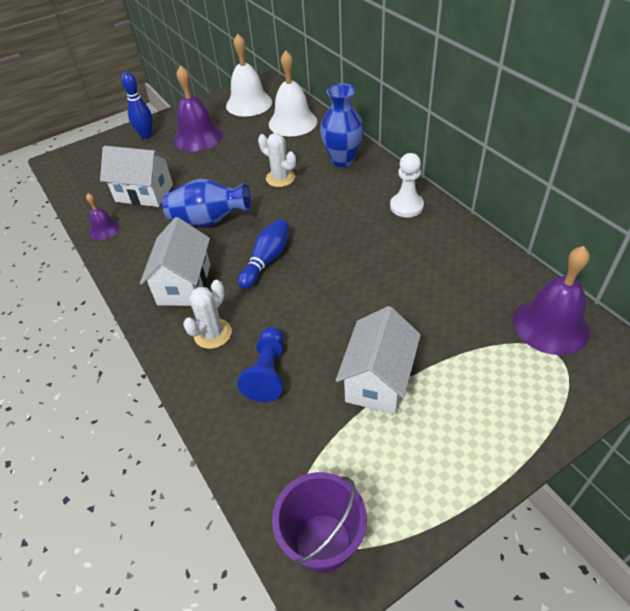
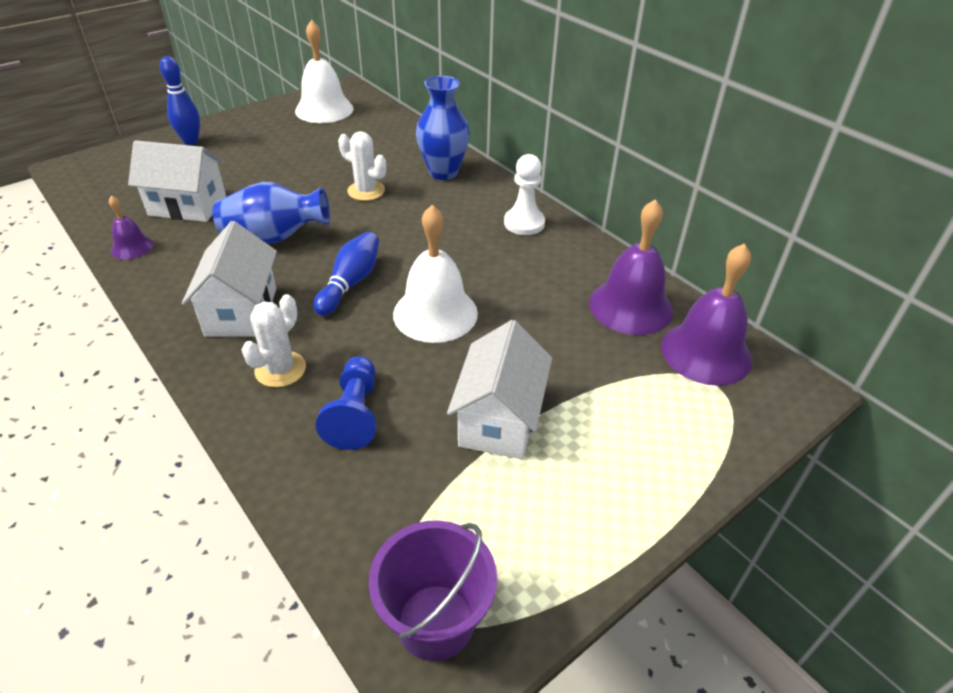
camera: 10 degrees left, 5 degrees down
(198, 137) = (259, 144): purple bell -> purple bell (630, 306)
(292, 122) = (380, 131): white bell -> white bell (435, 313)

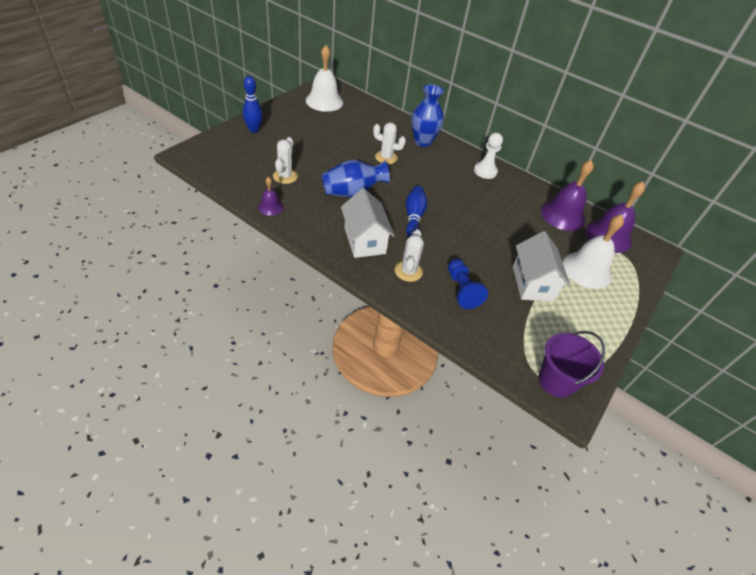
camera: 20 degrees left, 5 degrees up
(187, 206) = (285, 176): white house -> white cactus
(435, 313) = (469, 230): white bell -> white bell (587, 270)

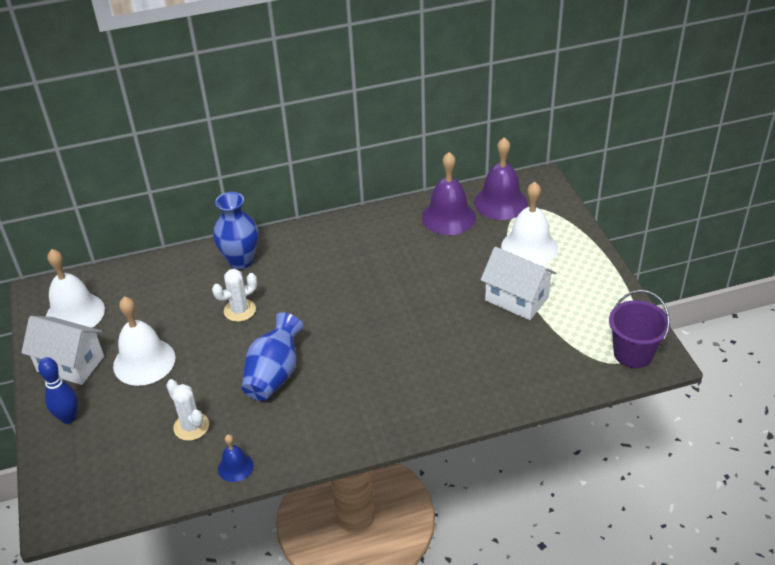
camera: 45 degrees left, 5 degrees down
(270, 207) = (235, 467): purple bell -> blue bell
(315, 138) = (144, 361): none -> white bell
(364, 240) = (359, 403): white house -> white house (70, 364)
(408, 271) = (431, 389): white cactus -> none
(413, 217) = (357, 340): blue bowling pin -> none
(462, 290) = (486, 359): blue pawn -> none
(485, 171) = (336, 236): white pawn -> none

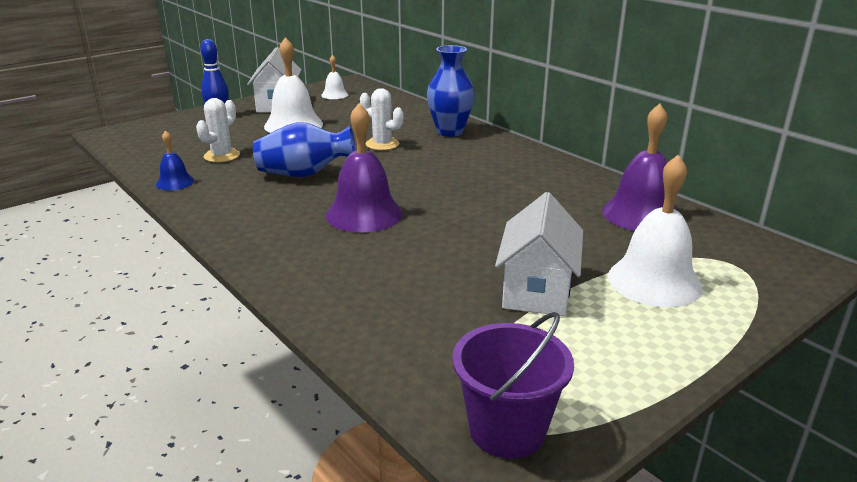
camera: 65 degrees right, 15 degrees down
(75, 313) = (334, 95): white bell -> white bell, size x0.52
(500, 202) = (718, 243): purple bell -> purple bell (364, 214)

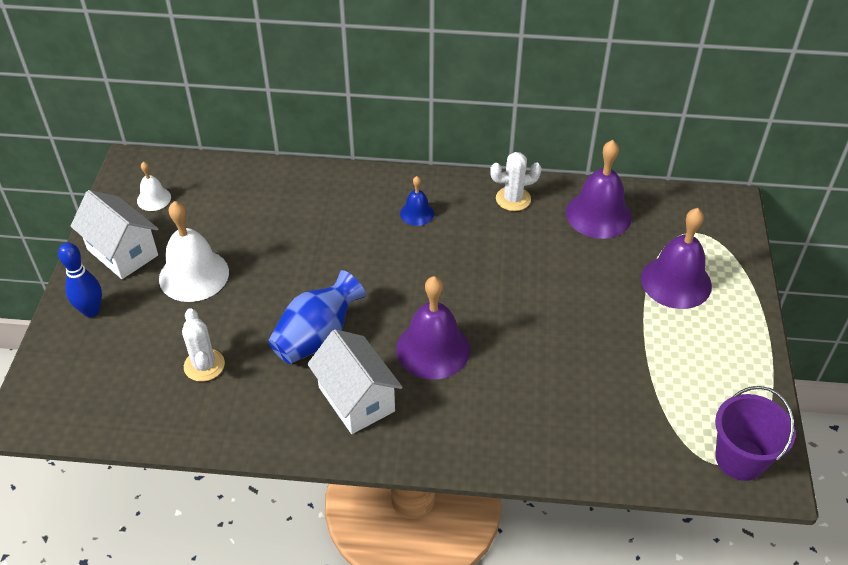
camera: 45 degrees left, 20 degrees up
(175, 182) = (225, 428): blue bell -> blue bell (417, 213)
(382, 144) = (317, 250): white cactus -> white cactus (513, 199)
(450, 132) = (346, 194): blue vase -> none
(537, 290) = (630, 340): white house -> white house (356, 399)
(654, 281) = (676, 282): white bell -> purple bell

